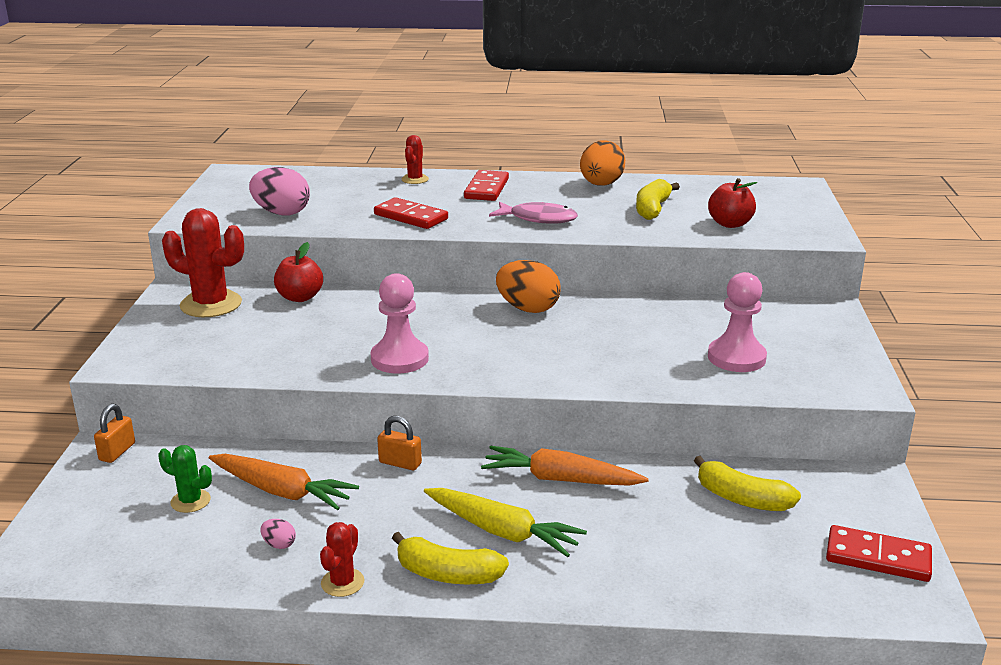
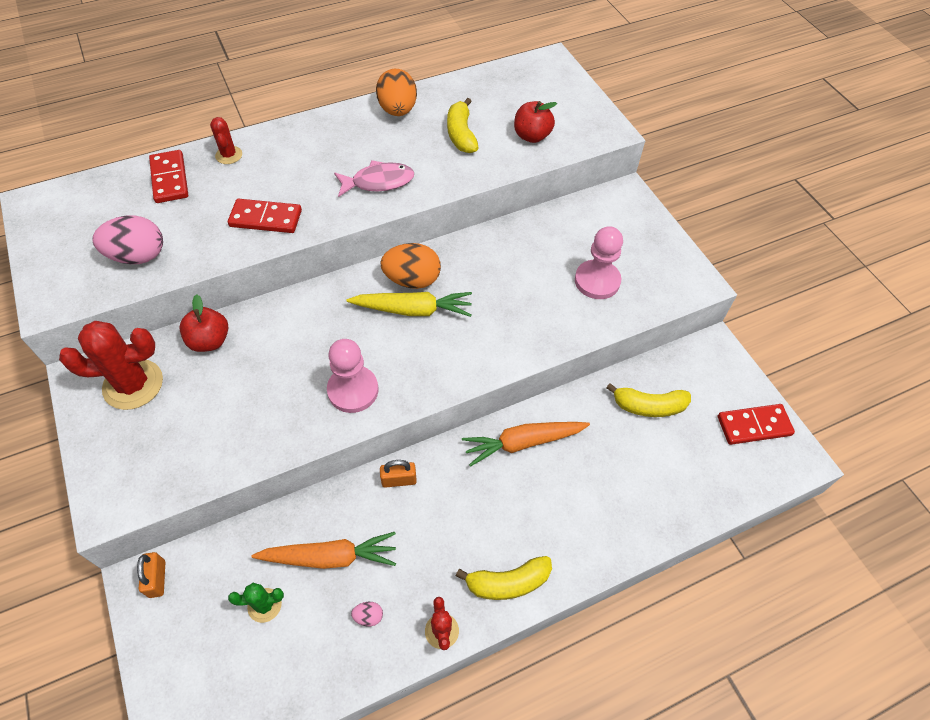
camera: 30 degrees left, 30 degrees up
(486, 189) = (304, 149): red domino -> red domino (170, 179)
(502, 531) = (517, 518): yellow carrot -> yellow carrot (413, 310)

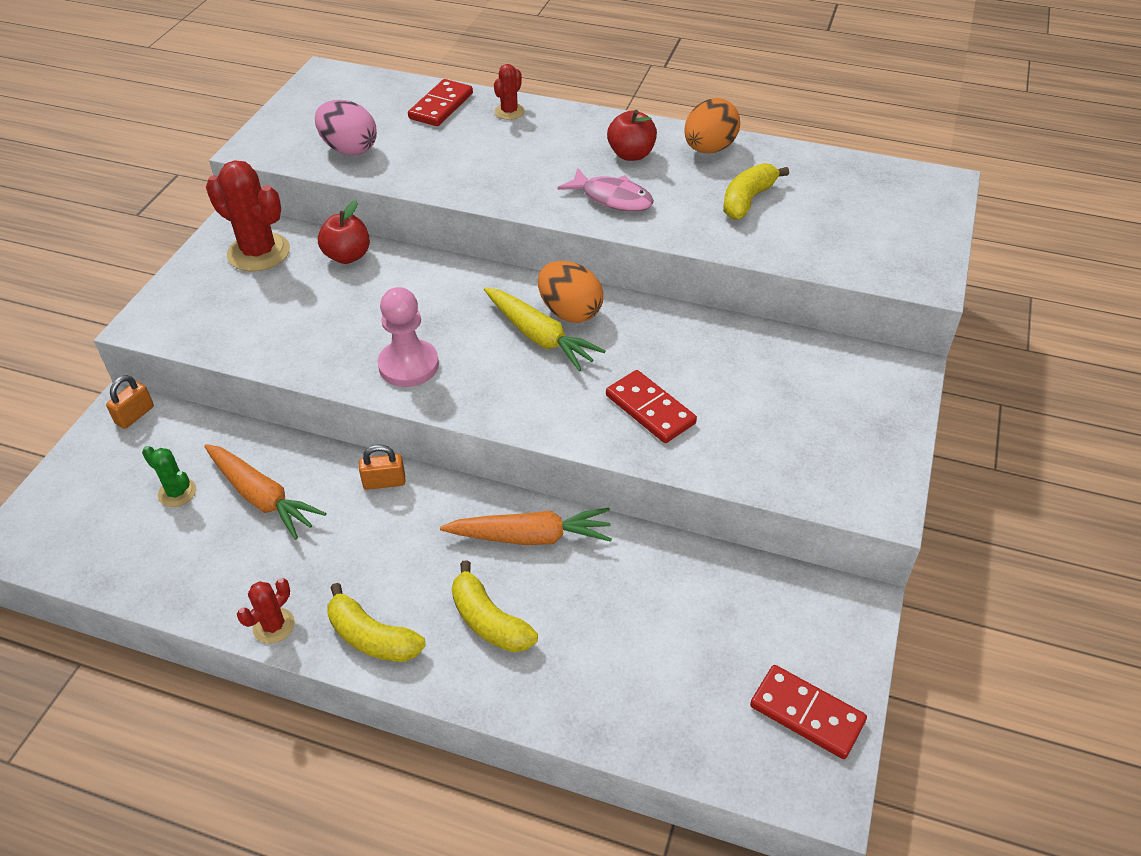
camera: 45 degrees right, 10 degrees down
(266, 218) = (478, 175): red domino -> red domino (650, 409)
(368, 616) = (235, 565): pink egg -> none
(399, 480) = (384, 482): orange padlock -> orange padlock turned 45 degrees counterclockwise
(523, 443) = (530, 536): orange carrot -> orange carrot turned 150 degrees clockwise
(532, 136) = (824, 239): red apple -> red apple (631, 154)
(597, 281) = (759, 428): pink pawn -> none
(649, 406) = (702, 602): yellow banana -> yellow banana (489, 621)

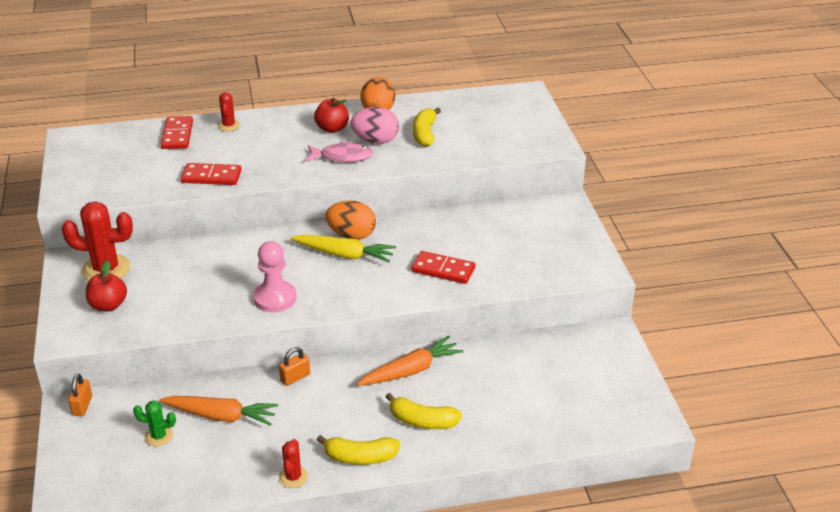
camera: 30 degrees left, 10 degrees down
(347, 256) = (173, 251): red apple -> red apple (108, 305)
(349, 149) = (137, 179): pink egg -> pink egg (375, 141)
(806, 714) = (625, 392): red domino -> red domino (211, 177)

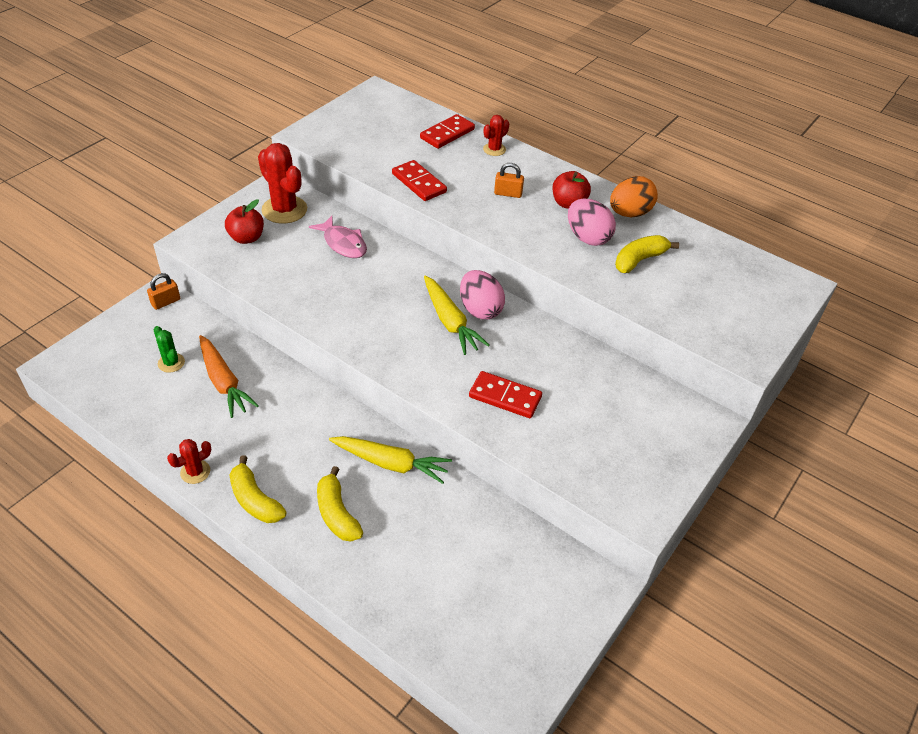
camera: 45 degrees right, 10 degrees up
(275, 298) = (350, 318): pink pawn -> none
(295, 377) = (308, 395): orange padlock -> orange padlock (508, 193)
(342, 157) = (538, 233): pink fish -> pink fish (343, 243)
(351, 235) = (480, 309): orange egg -> pink egg
(411, 370) = (390, 463): orange carrot -> yellow carrot
(443, 270) = (505, 397): red domino -> red domino turned 45 degrees counterclockwise

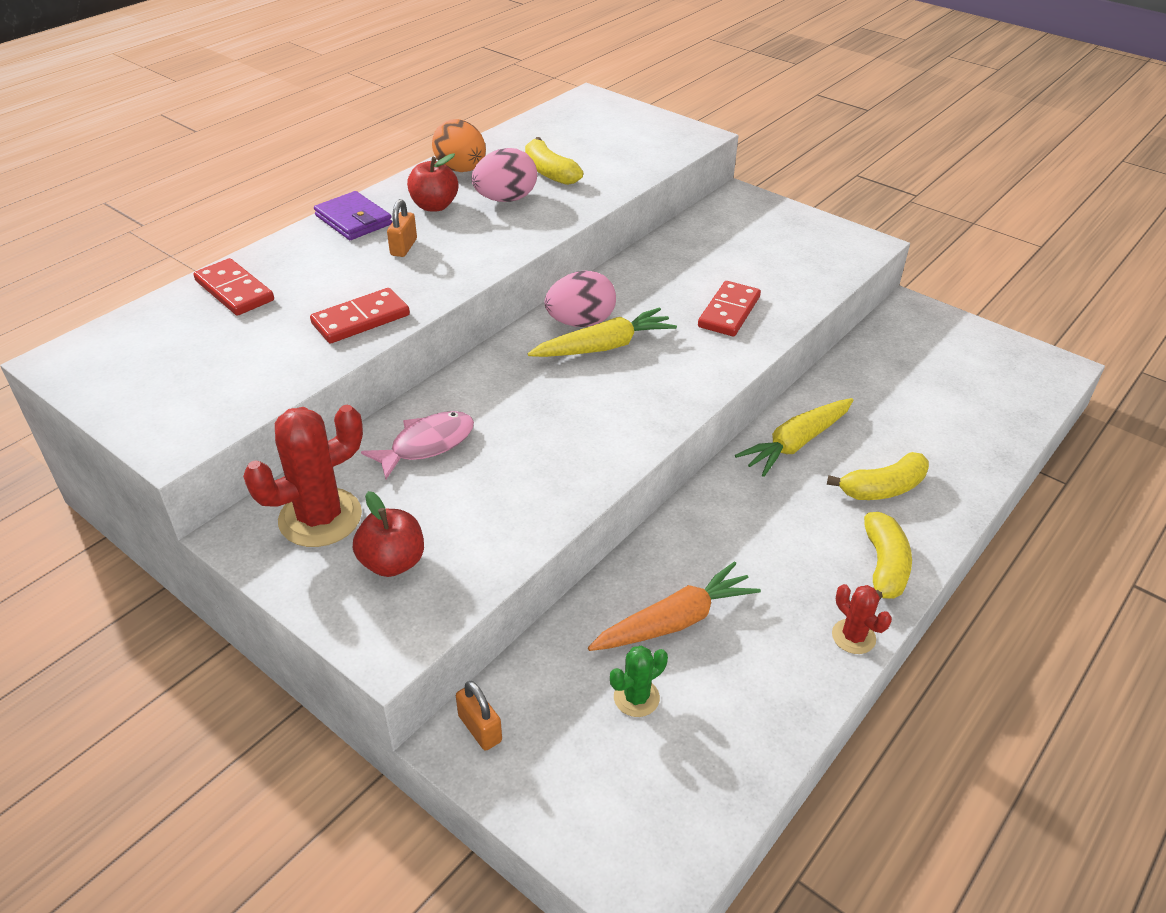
camera: 85 degrees left, 5 degrees down
(255, 500) = (884, 566): yellow banana -> yellow banana turned 45 degrees counterclockwise
(390, 463) = (796, 443): yellow carrot -> yellow carrot turned 150 degrees counterclockwise
(494, 149) = (292, 252): red cactus -> none
(540, 169) = (353, 220): none -> purple wallet

